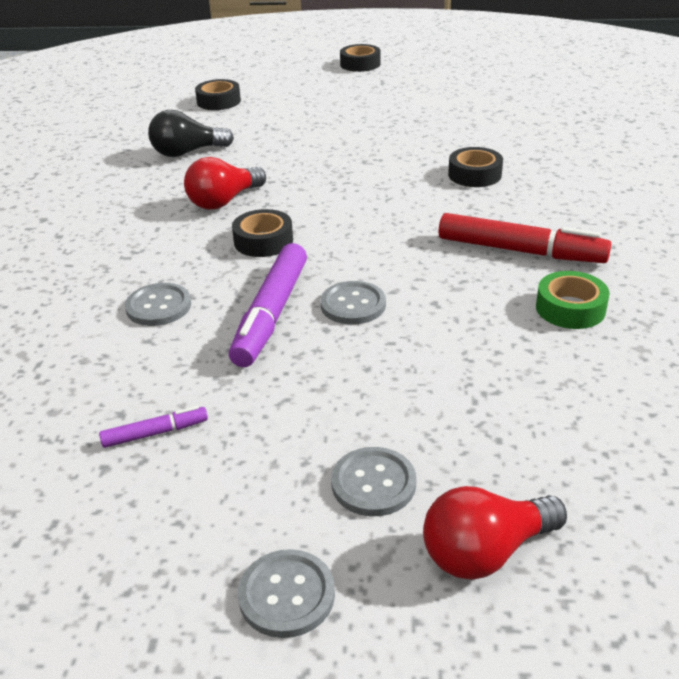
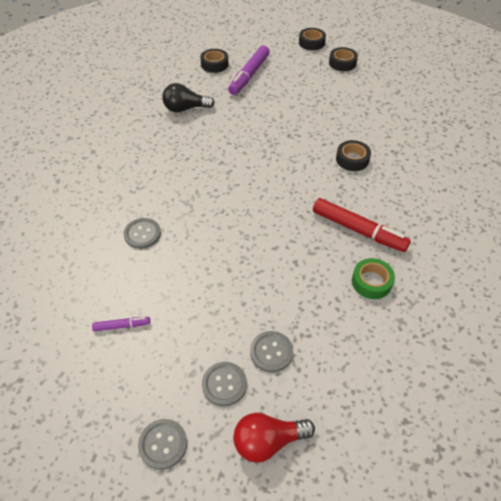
camera: 10 degrees right, 15 degrees up
(224, 201) = (197, 155): red light bulb -> none
(263, 241) = (212, 193): black tape -> black tape (342, 63)
(271, 314) = (202, 252): purple marker -> purple marker (249, 75)
(353, 305) = (249, 254): grey button -> grey button (271, 352)

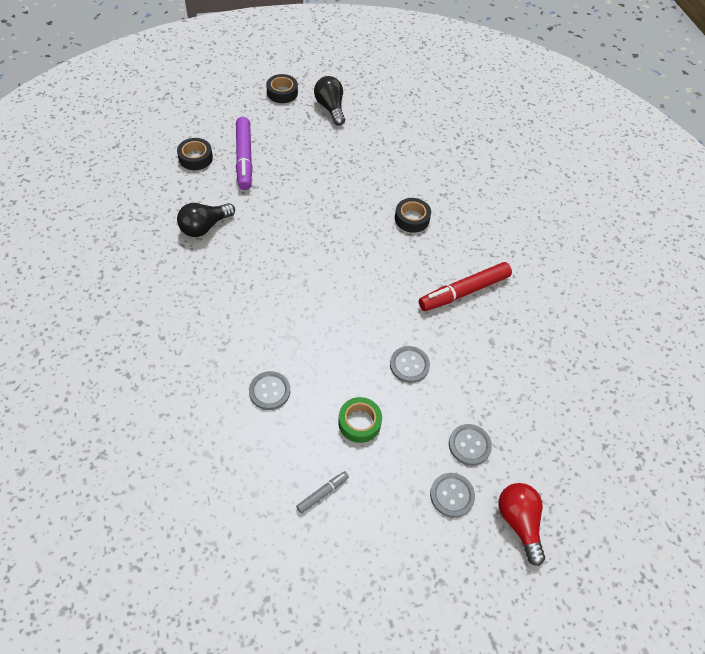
camera: 35 degrees left, 5 degrees up
(122, 326) = (322, 493): purple marker -> grey marker
(163, 444) = (439, 576): grey button -> grey button (409, 365)
(268, 441) = (519, 522): red light bulb -> red light bulb turned 120 degrees clockwise
(342, 63) = (330, 108): black tape -> black light bulb
(358, 230) = (464, 291): red marker -> red marker turned 150 degrees clockwise
(371, 282) = (506, 337): green tape -> green tape (359, 422)

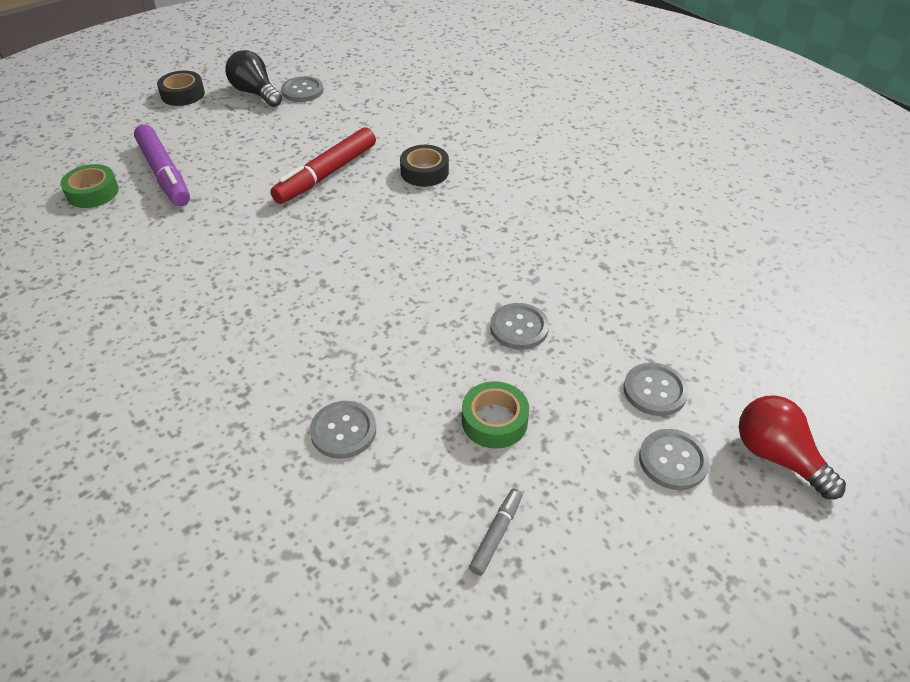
camera: 20 degrees left, 10 degrees down
(195, 158) = (92, 192): black tape -> green tape
(204, 227) = (143, 265): black light bulb -> none
(363, 117) = (302, 91): none -> grey button
(464, 291) = (536, 225): red marker -> red marker (326, 174)

